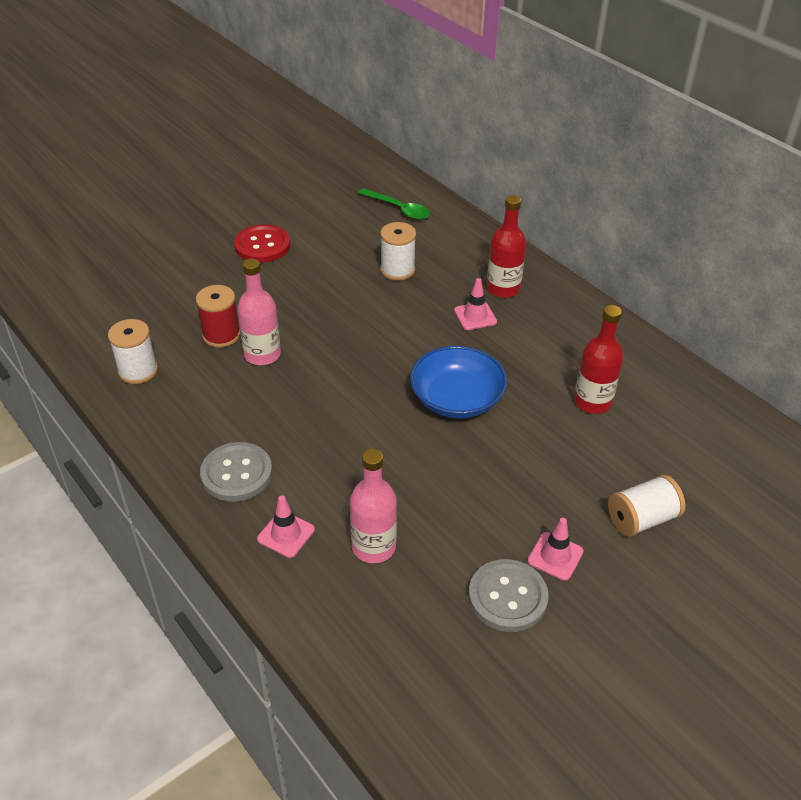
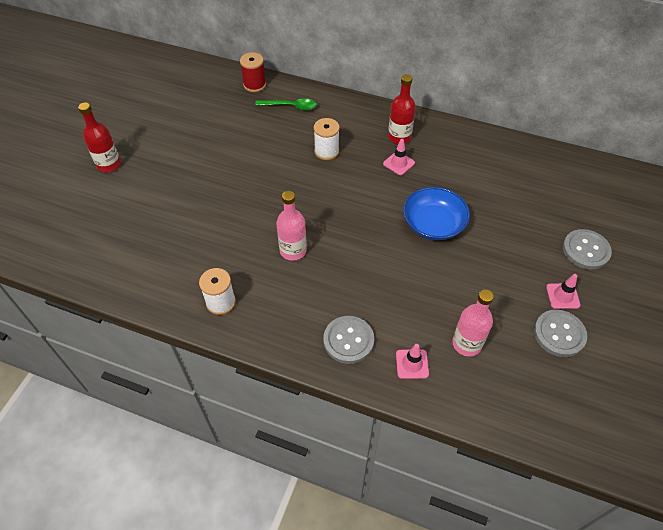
camera: 30 degrees left, 10 degrees up
(221, 335) = (254, 249): red spool -> red spool (254, 85)
(262, 245) = (224, 171): red button -> none
(592, 402) = (506, 190): red bottle -> red bottle (109, 165)
(641, 519) = (586, 250): white spool -> grey button

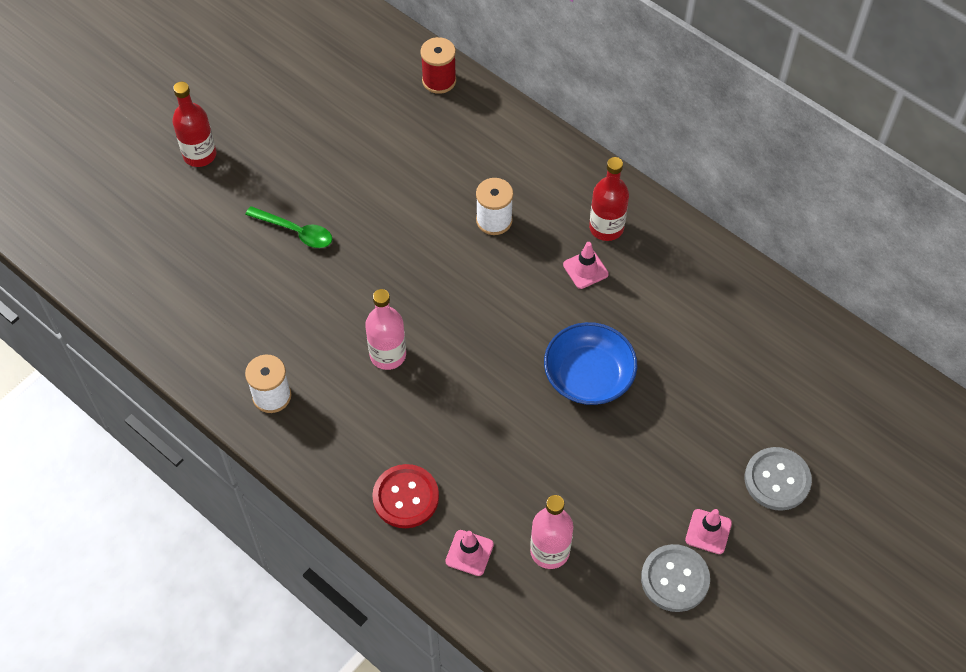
camera: 20 degrees right, 5 degrees up
(290, 106) = (474, 132): green spoon -> green spoon (295, 231)
(348, 340) = (406, 497): grey button -> red button

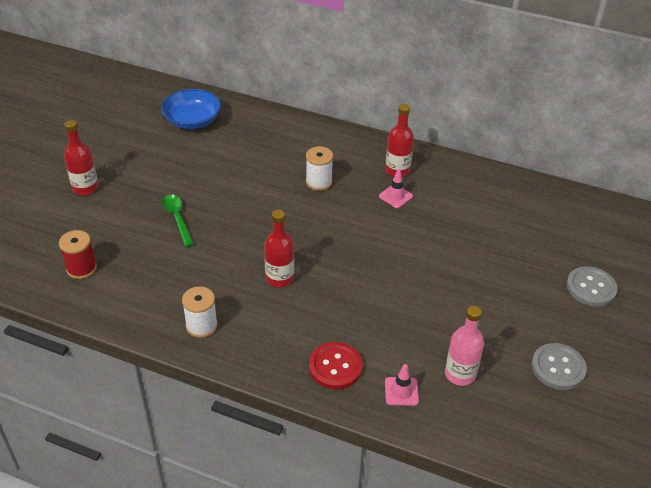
camera: 20 degrees left, 15 degrees down
(295, 231) = (177, 218): green spoon -> green spoon turned 120 degrees counterclockwise
(388, 355) = (279, 278): pink bottle -> red bottle
(439, 80) = (243, 113): red spool -> red spool (81, 268)
(588, 376) = (430, 257): blue bowl -> blue bowl (192, 120)
(708, 531) = (563, 331): pink traffic cone -> none

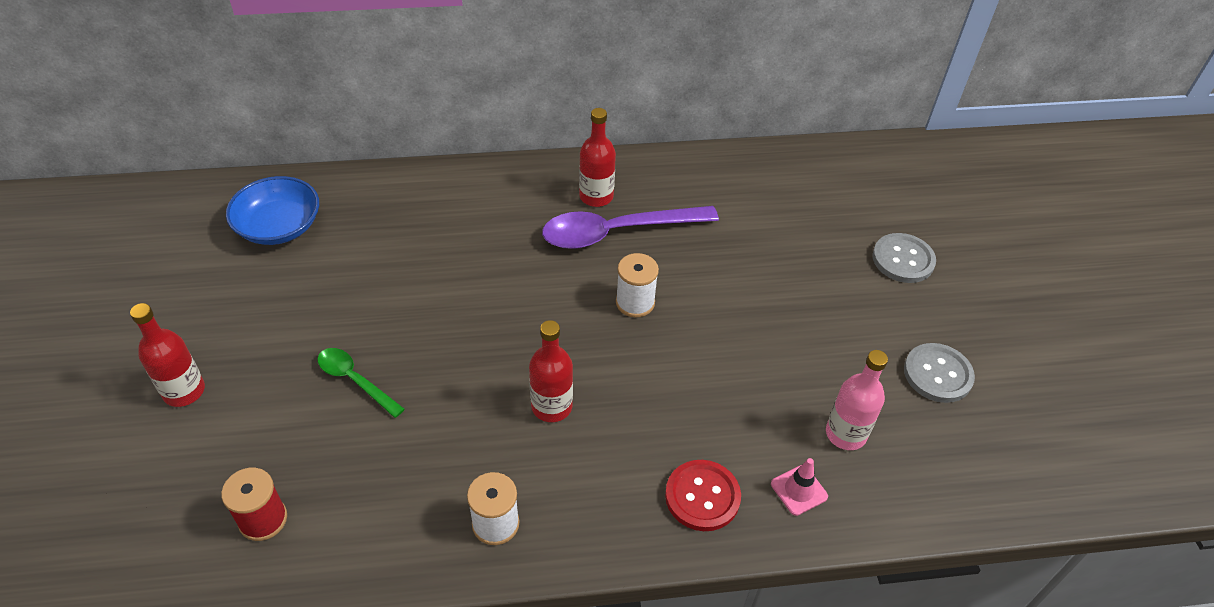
camera: 30 degrees left, 5 degrees up
(319, 182) = (510, 250): white spool -> white spool (635, 302)
(395, 196) = (617, 232): pink traffic cone -> purple spoon

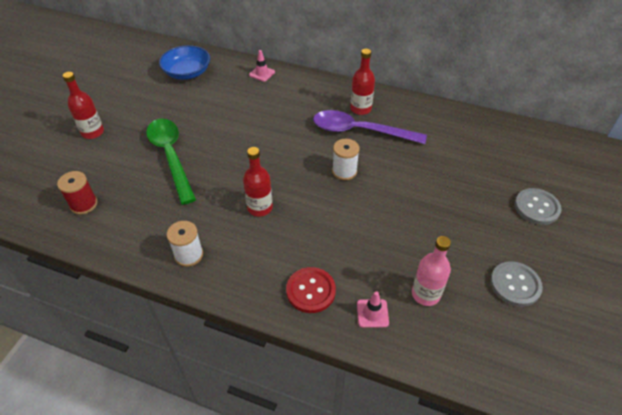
camera: 30 degrees right, 0 degrees up
(355, 380) = (171, 156): green spoon -> green spoon, size x1.84
(407, 187) = (262, 73): none -> pink traffic cone

